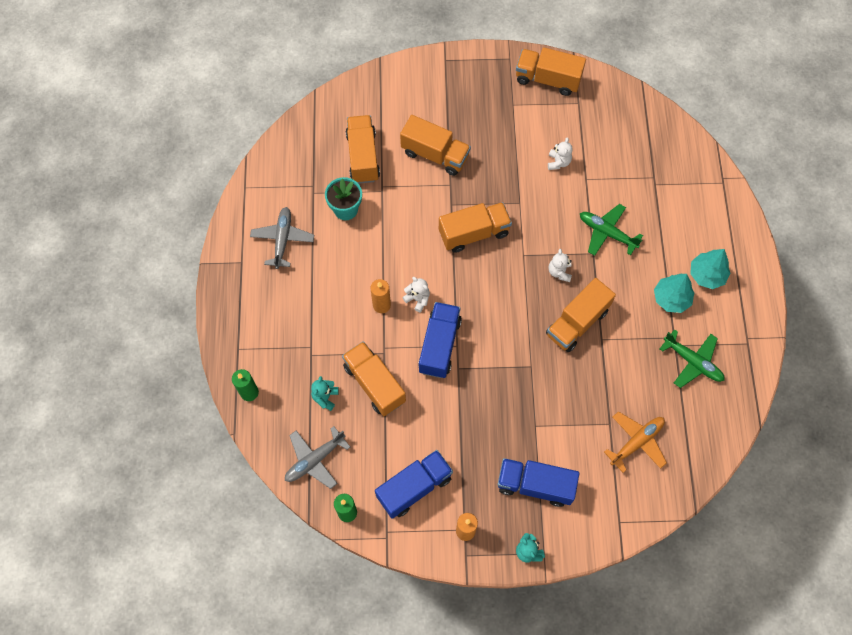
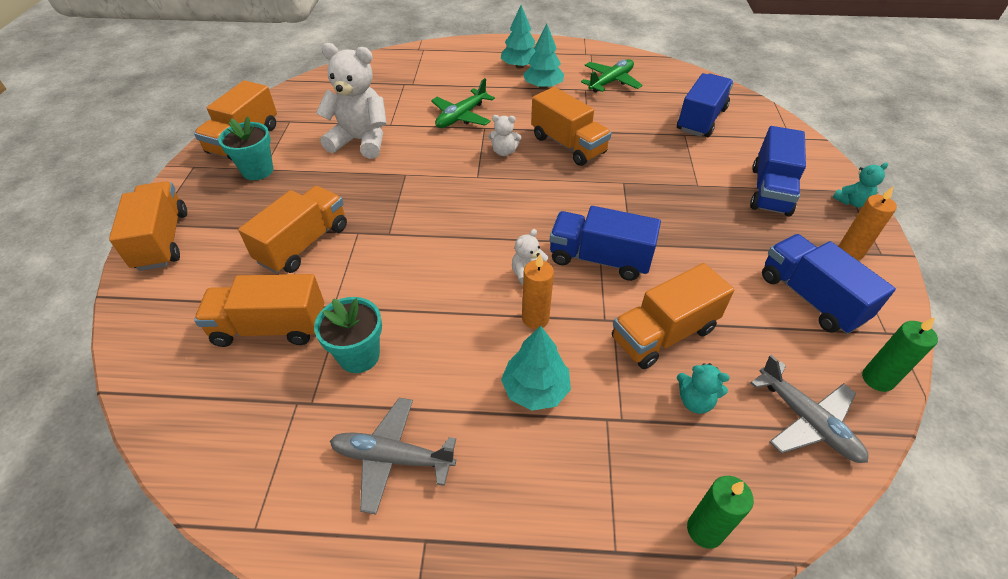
camera: 85 degrees left, 20 degrees down
(328, 308) = (535, 389): none -> turquoise tree
(474, 233) = (438, 215): orange truck -> orange truck (162, 240)
(510, 101) = (257, 170): none -> turquoise flower pot
(558, 162) = (361, 141): white teddy bear -> white teddy bear, size x2.18
(637, 442) = (701, 120): orange plane -> blue truck

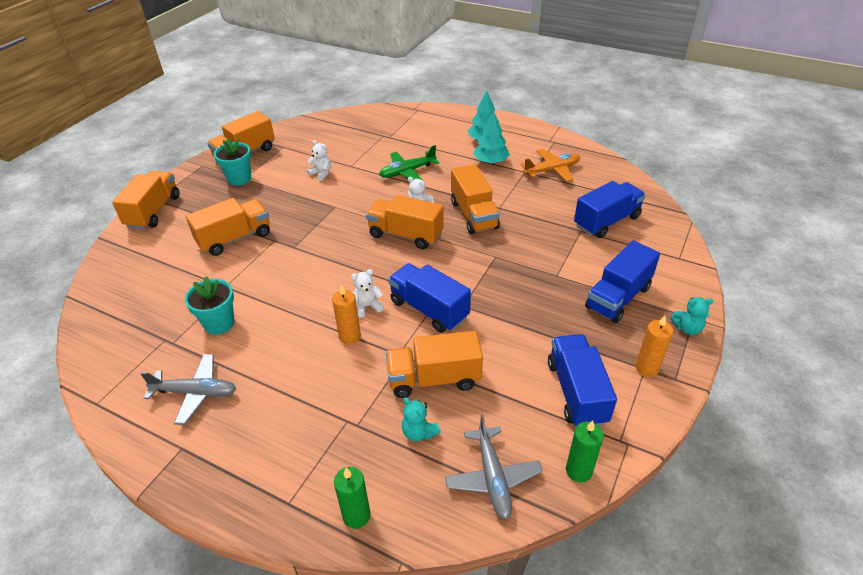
camera: 25 degrees right, 5 degrees down
(270, 327) = (179, 288): orange truck -> orange truck (406, 235)
(361, 141) = (321, 173): white teddy bear -> white teddy bear, size x0.46
(392, 458) = (196, 393): grey plane -> grey plane turned 150 degrees clockwise
(535, 389) = (314, 384): turquoise tree -> none
(611, 82) = (552, 170): green plane -> orange plane

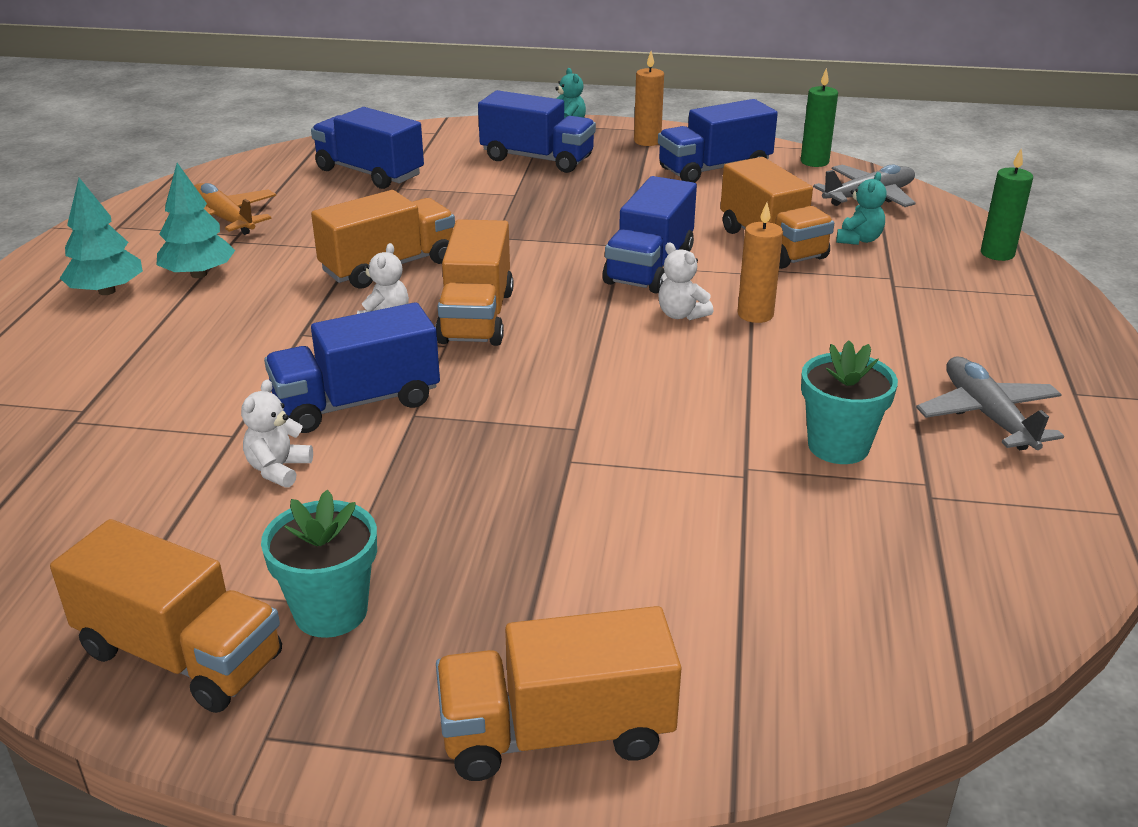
camera: 110 degrees left, 10 degrees down
(234, 238) = (593, 519): orange truck -> none
(353, 194) = (357, 402): none -> blue truck
(407, 172) = (252, 355): green plane -> none

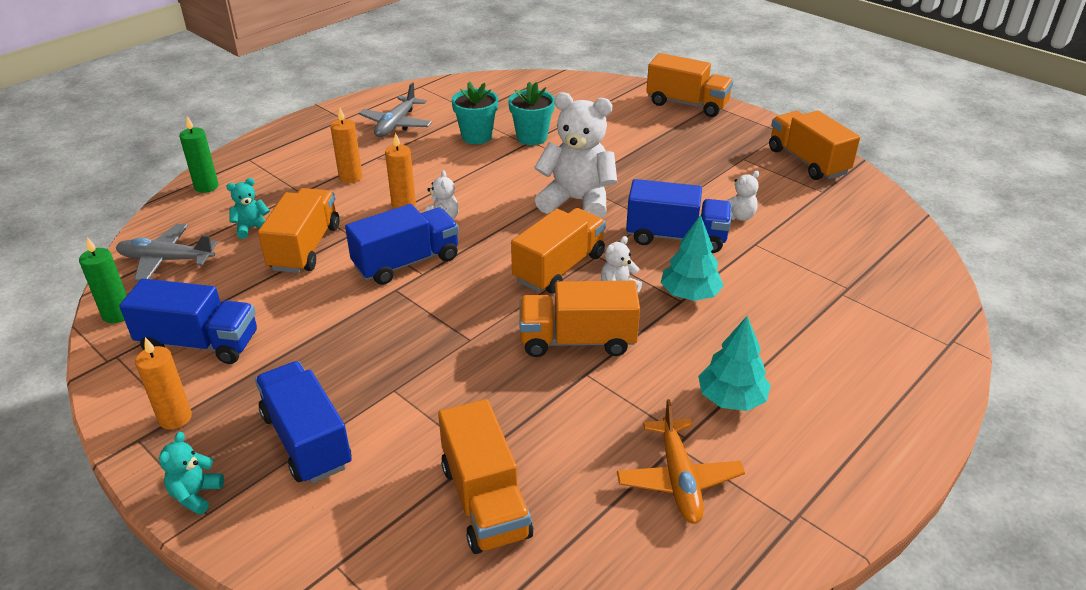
camera: 145 degrees left, 5 degrees up
(107, 291) = (814, 410): turquoise tree -> turquoise tree (689, 294)
(331, 611) = (743, 155): turquoise flower pot -> turquoise flower pot (532, 137)
(369, 173) = (485, 500): blue truck -> orange truck
(545, 401) = (577, 201): none -> white teddy bear
(878, 320) = (350, 177): none -> orange candle

